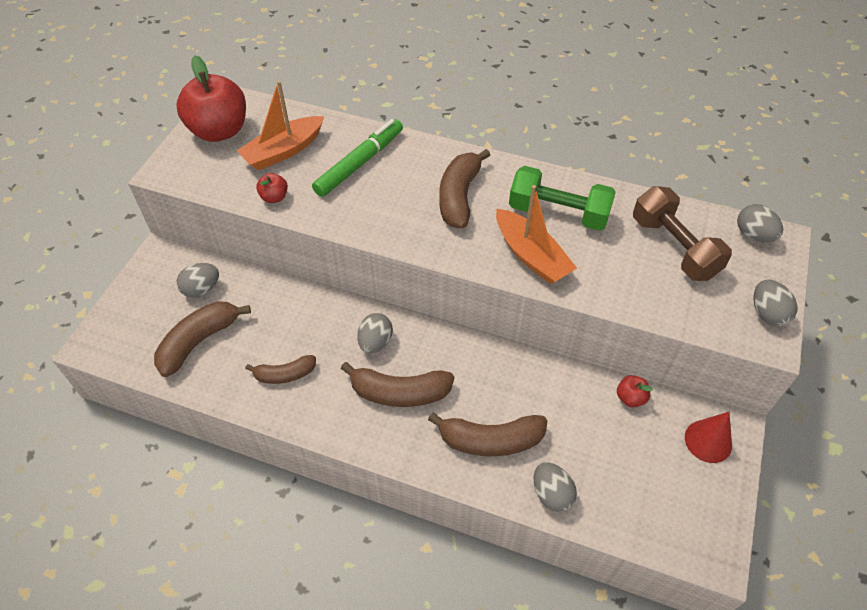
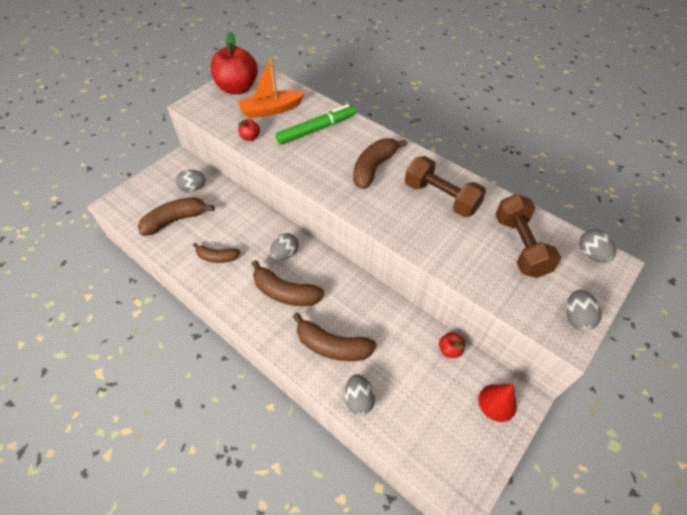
camera: 20 degrees right, 0 degrees up
(531, 256) = (406, 222): orange boat -> none
(558, 213) = (441, 197): green dumbbell -> brown dumbbell

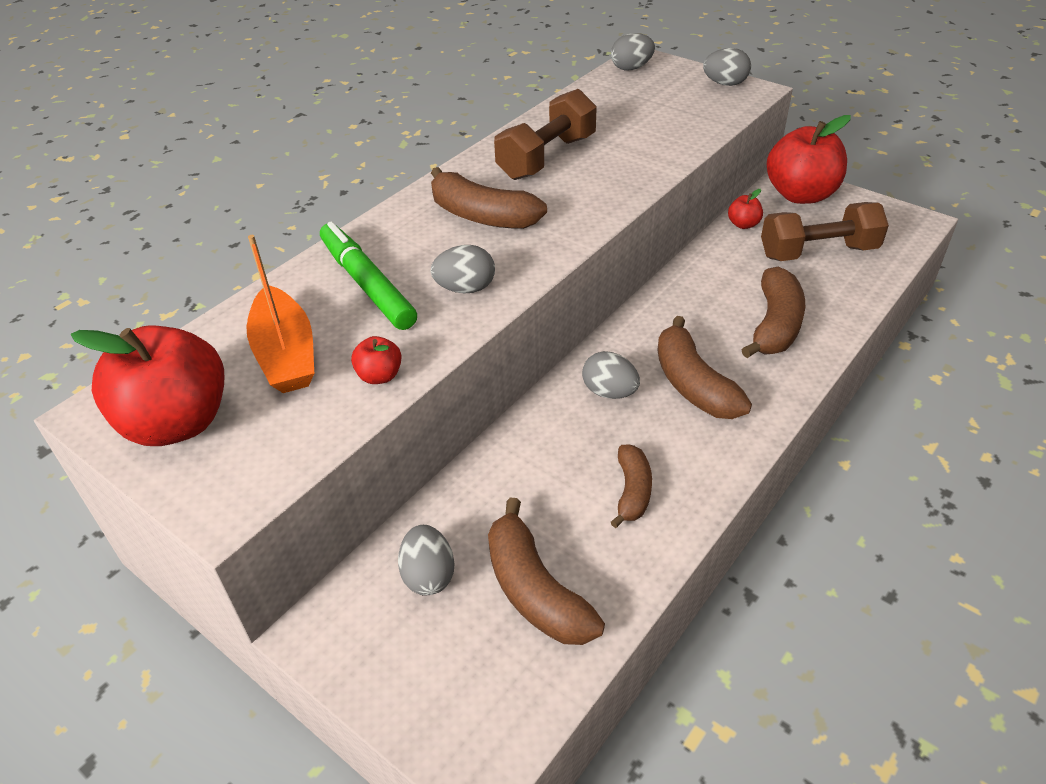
camera: 90 degrees left, 10 degrees down
(285, 292) = (693, 384): brown banana -> brown banana turned 135 degrees clockwise
(358, 399) = (846, 298): grey egg -> grey egg (465, 288)
(497, 402) = (800, 195): red cone -> red apple
(520, 246) = (628, 107): brown dumbbell -> brown dumbbell (818, 252)

